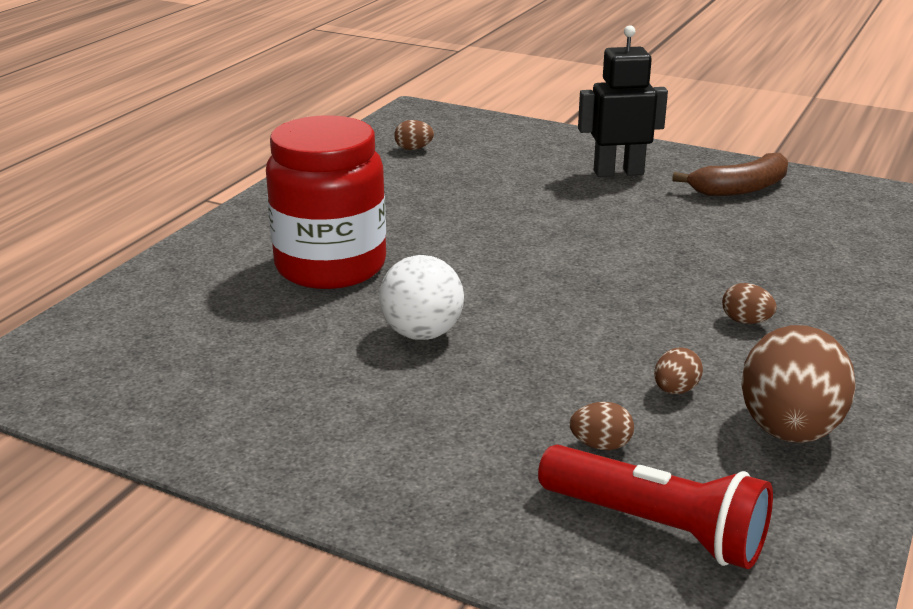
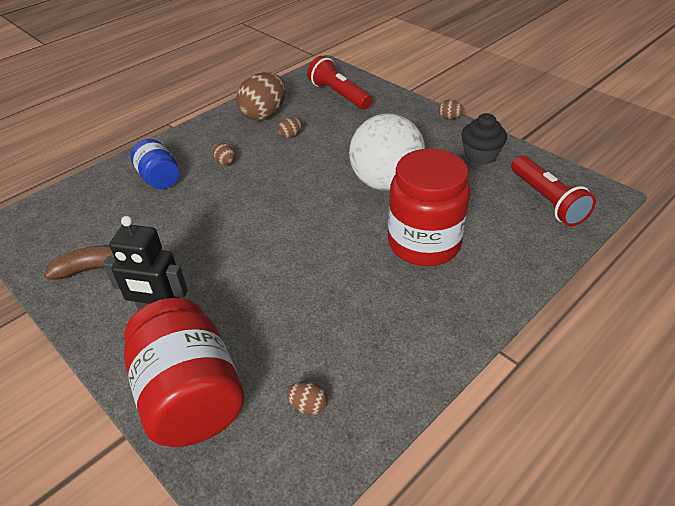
camera: 160 degrees left, 15 degrees up
(119, 349) = (547, 200): none -> red flashlight
(239, 413) = (480, 155): none -> black cupcake
(422, 333) = (386, 182): white ball -> white ball, size x1.67
(526, 140) = (191, 396): none -> red jar
(600, 445) = (337, 120): brown egg -> brown egg (449, 117)
(821, 281) = (159, 178): none -> blue jar

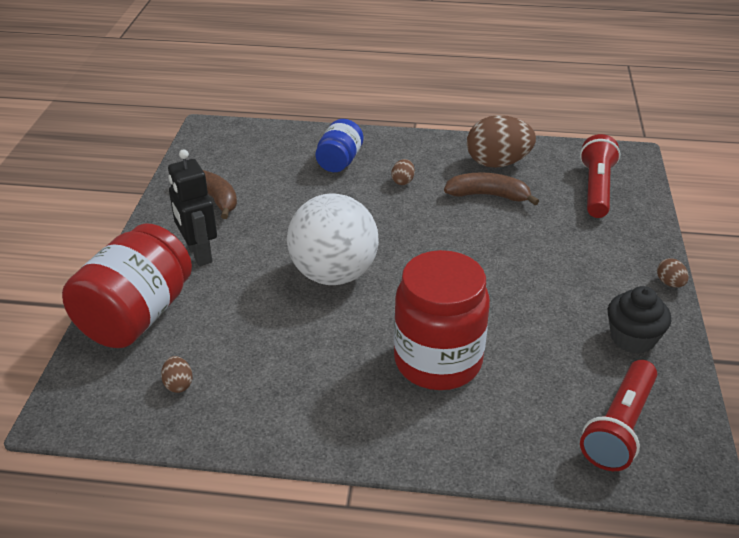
camera: 50 degrees right, 5 degrees down
(290, 135) = (488, 195): brown egg -> brown banana
(386, 182) = (497, 291): white ball -> white ball (334, 274)

